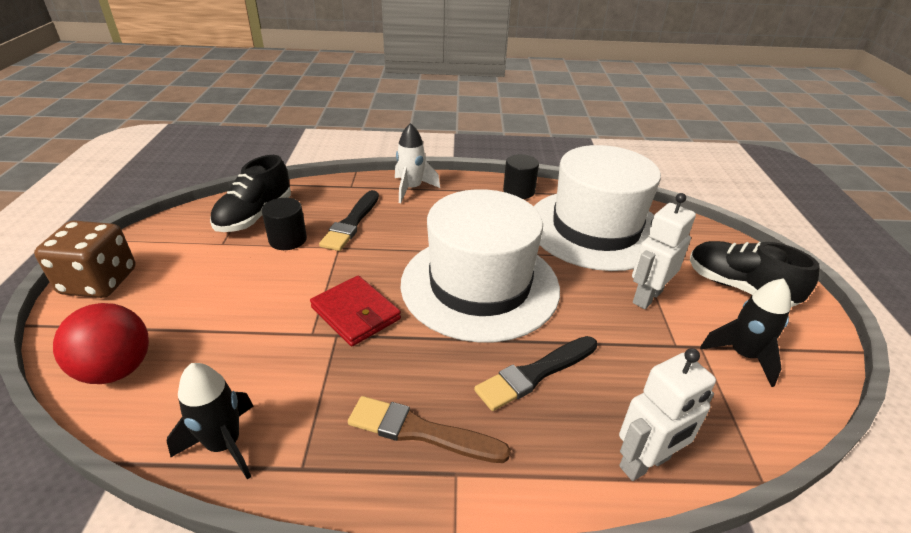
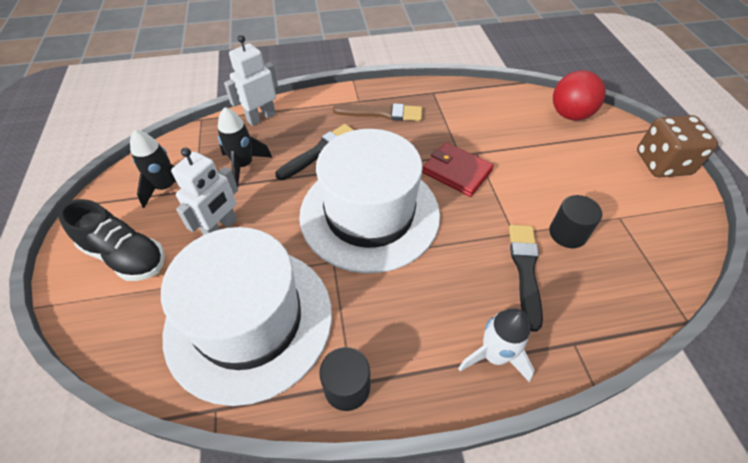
camera: 170 degrees right, 15 degrees up
(224, 444) = (476, 94): black rocket -> black rocket (244, 165)
(255, 216) = (629, 259): black shoe -> none

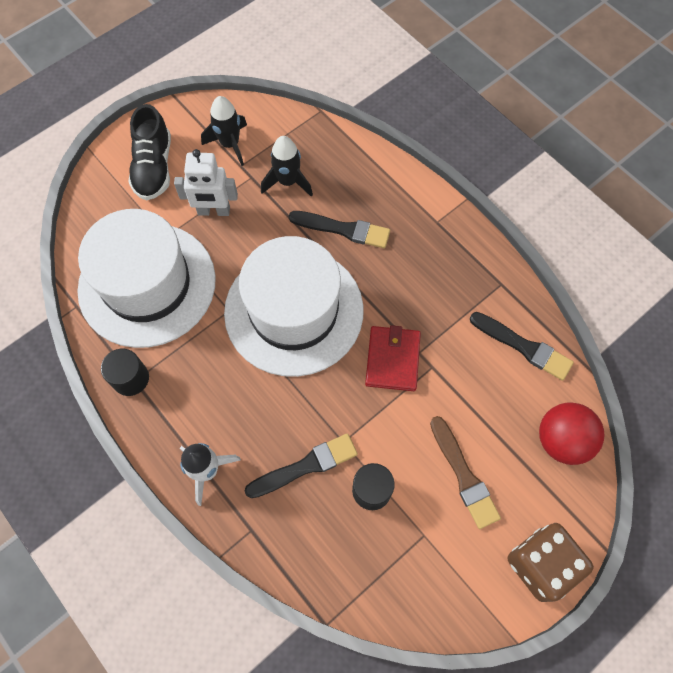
camera: 60 degrees right, 15 degrees up
(261, 117) = (354, 155): white robot -> none
(381, 113) = (432, 252): brown brush -> brown brush (464, 475)
(488, 102) = (523, 347): none -> black brush

